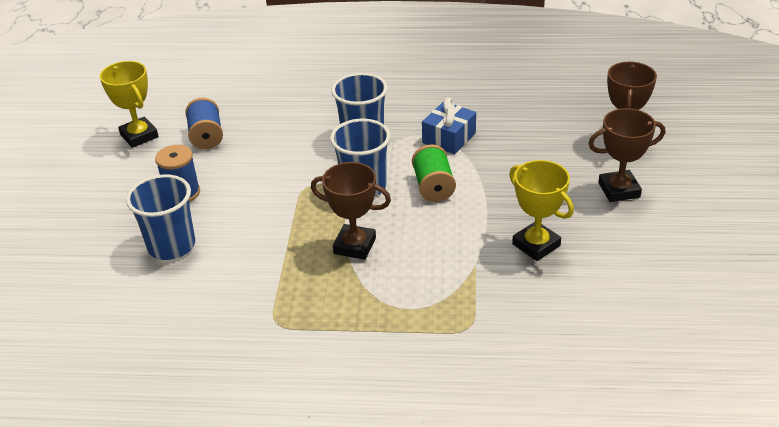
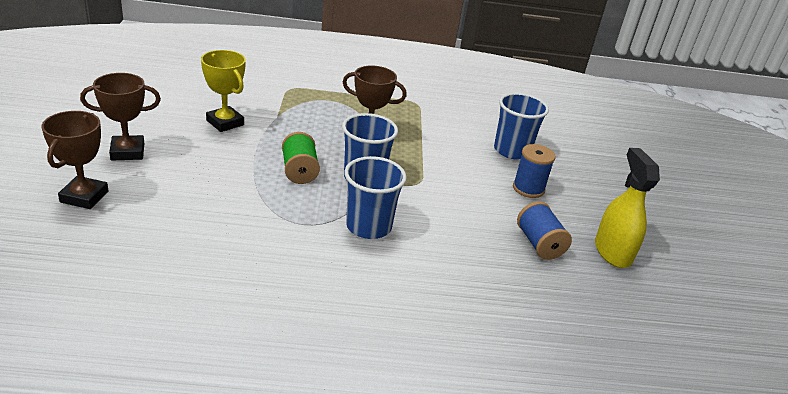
camera: 170 degrees right, 5 degrees down
(139, 136) = (612, 252): yellow trophy -> yellow spray bottle
(449, 138) = (274, 217): blue gift -> none

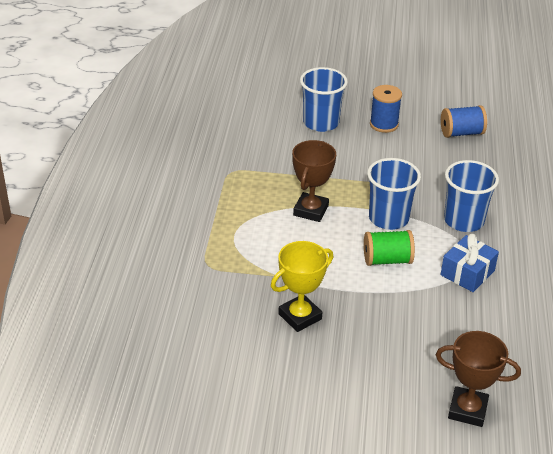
camera: 80 degrees left, 5 degrees up
(127, 152) = (377, 389): brown trophy -> none
(280, 219) = (467, 273): none -> blue gift
(612, 252) = (461, 100): yellow spray bottle -> none

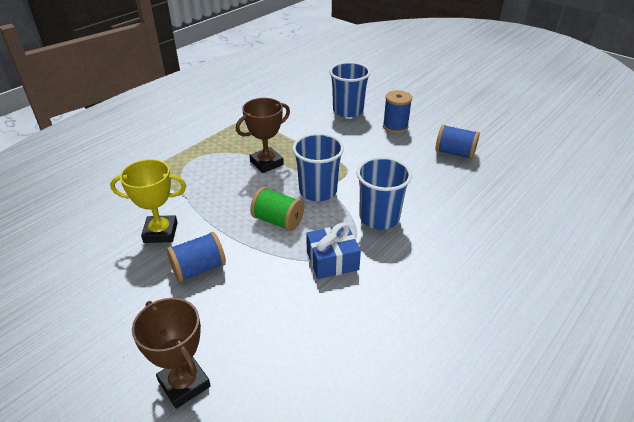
camera: 35 degrees right, 0 degrees up
(373, 329) = (199, 269): none -> blue spool

